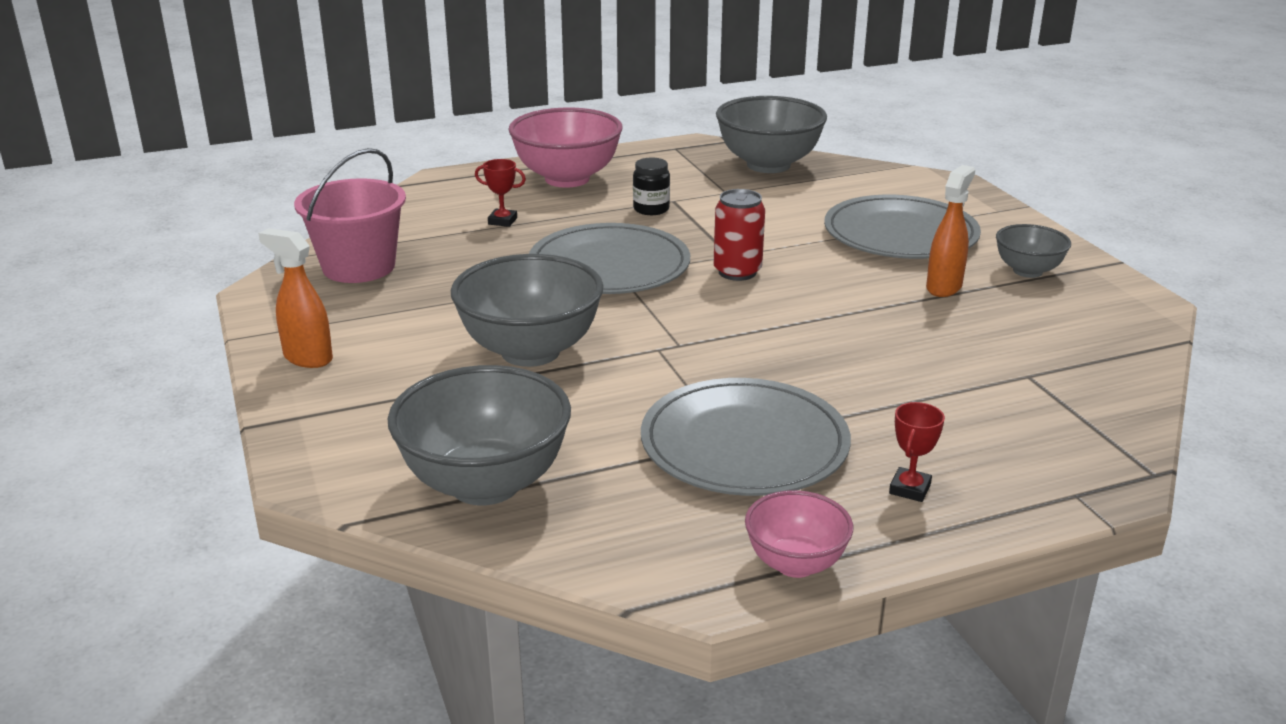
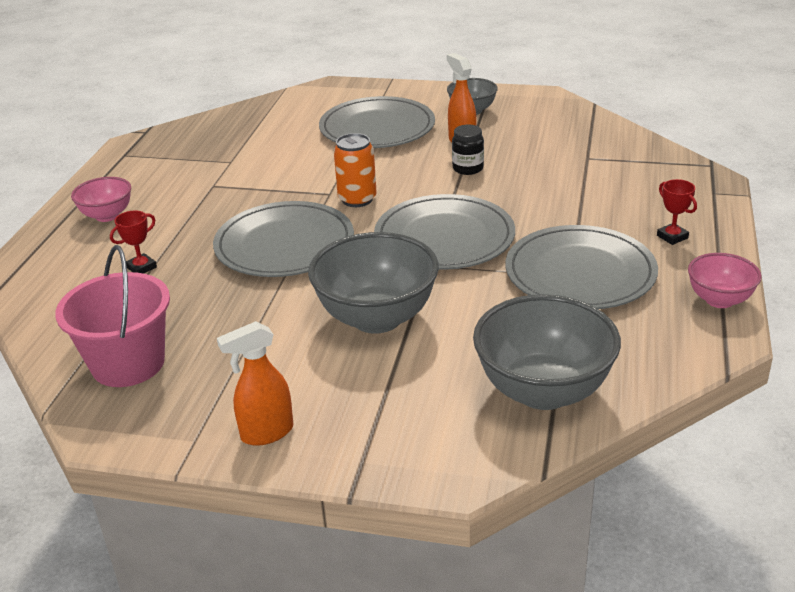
camera: 55 degrees left, 5 degrees up
(567, 179) = (107, 216): pink bowl -> pink bowl, size x0.55
(651, 209) = (215, 198): black jar -> black jar (468, 168)
(720, 340) = (444, 237): none -> grey plate
(737, 272) = (357, 199): red can -> orange can
(768, 165) = (210, 132): grey bowl -> none

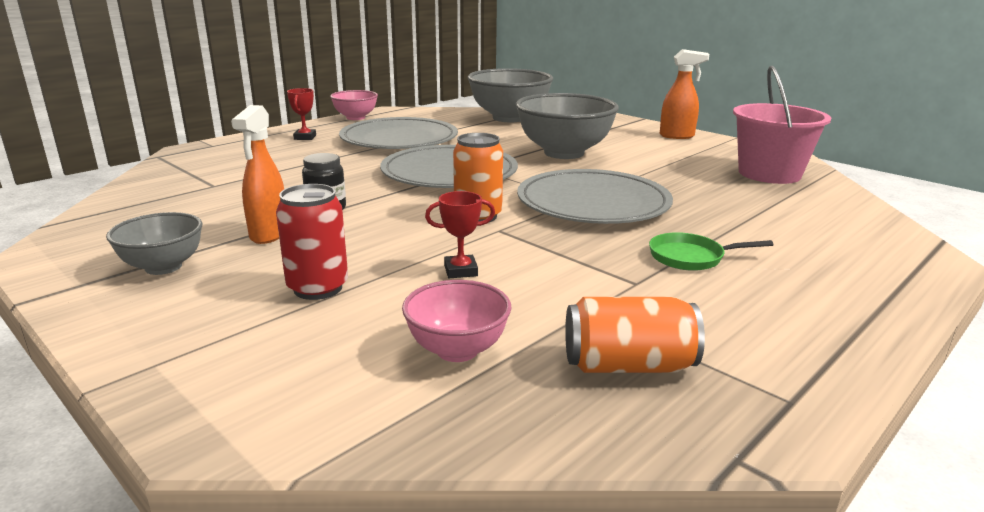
camera: 150 degrees left, 10 degrees down
(107, 216) = (808, 288): pink bowl -> pink bowl (457, 350)
(141, 267) = (756, 223): red trophy -> red trophy (460, 271)
(185, 215) = (691, 257): none -> green pan
(197, 146) = (628, 365): none -> orange can
(377, 128) = (318, 288): grey plate -> red can

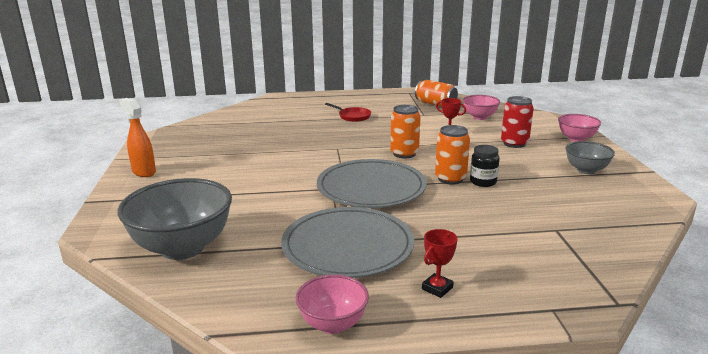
camera: 140 degrees left, 0 degrees up
(174, 348) = (576, 139): none -> pink bowl
(269, 235) = (526, 174): orange spray bottle -> none
(372, 202) = (450, 179): none -> orange can
(564, 153) = (260, 182): grey bowl -> none
(593, 203) = (334, 144): grey plate -> none
(691, 257) = (352, 116): green pan -> red pan
(769, 174) = (204, 132): pink bucket -> none

